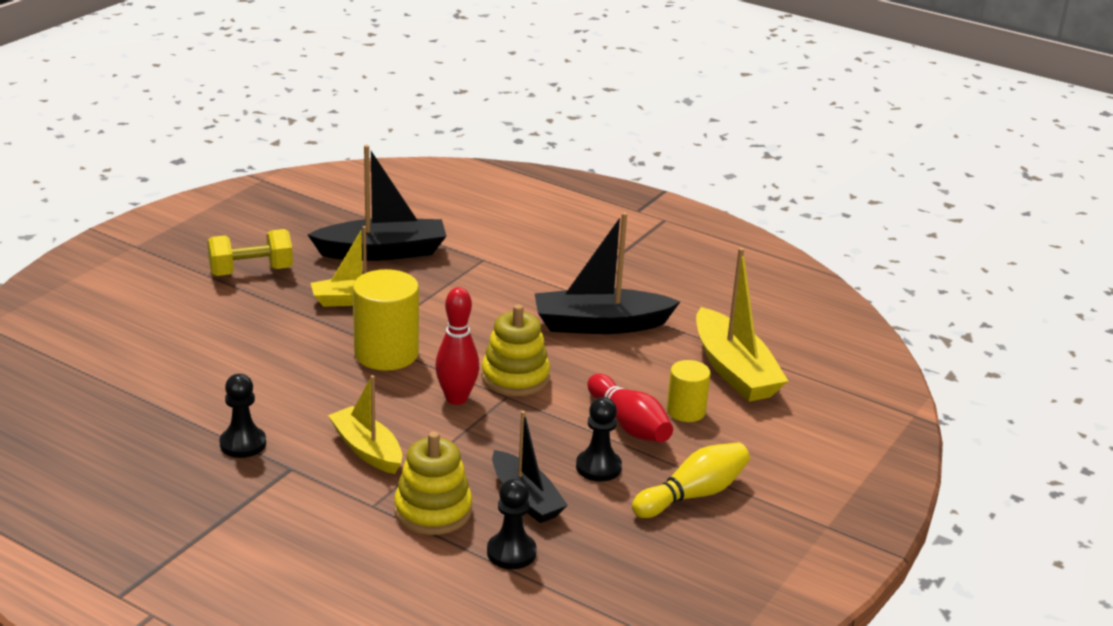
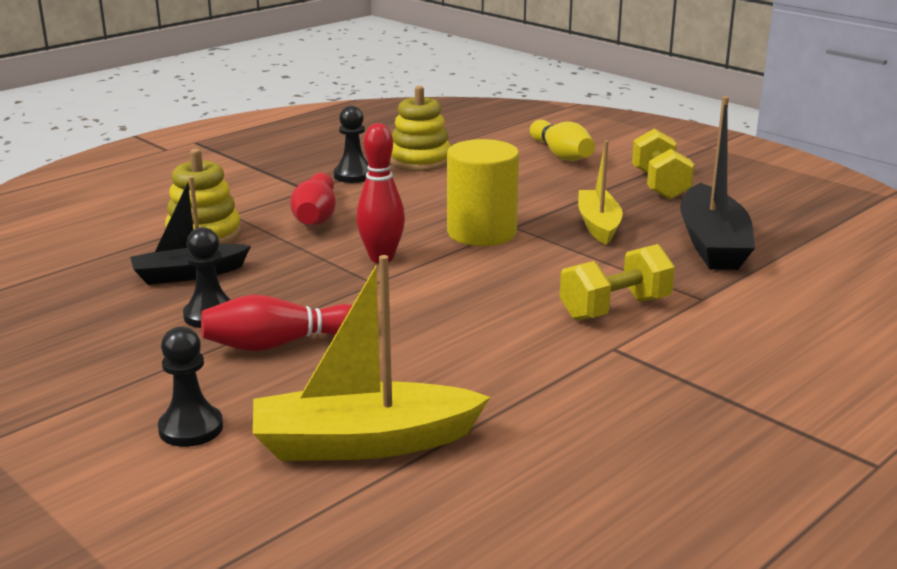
camera: 105 degrees right, 5 degrees down
(367, 449) = (316, 216): yellow boat -> red bowling pin
(511, 553) = (115, 260): black pawn -> black pawn (191, 428)
(513, 291) = (615, 309): none -> yellow dumbbell
(515, 377) = (409, 290): yellow stacking toy -> yellow stacking toy (420, 161)
(600, 325) = (517, 356): black boat -> none
(686, 411) = (284, 386): yellow cylinder -> none
(693, 495) = (117, 362): yellow bowling pin -> yellow bowling pin (561, 155)

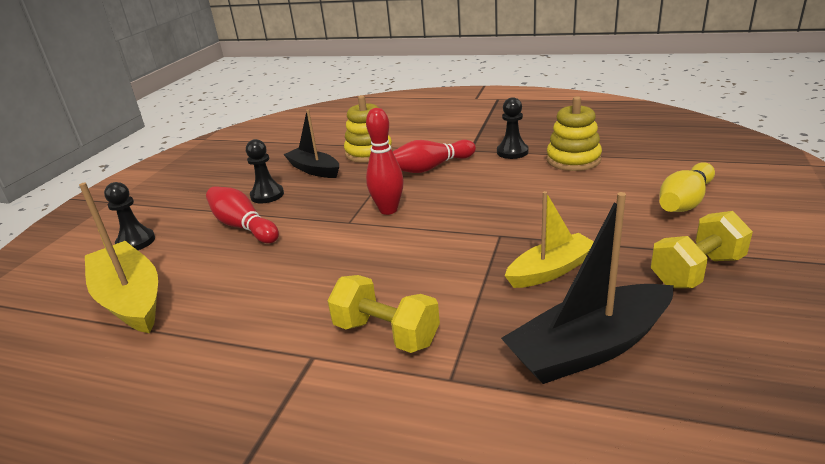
camera: 65 degrees right, 5 degrees up
(481, 233) = (471, 227): yellow cylinder -> none

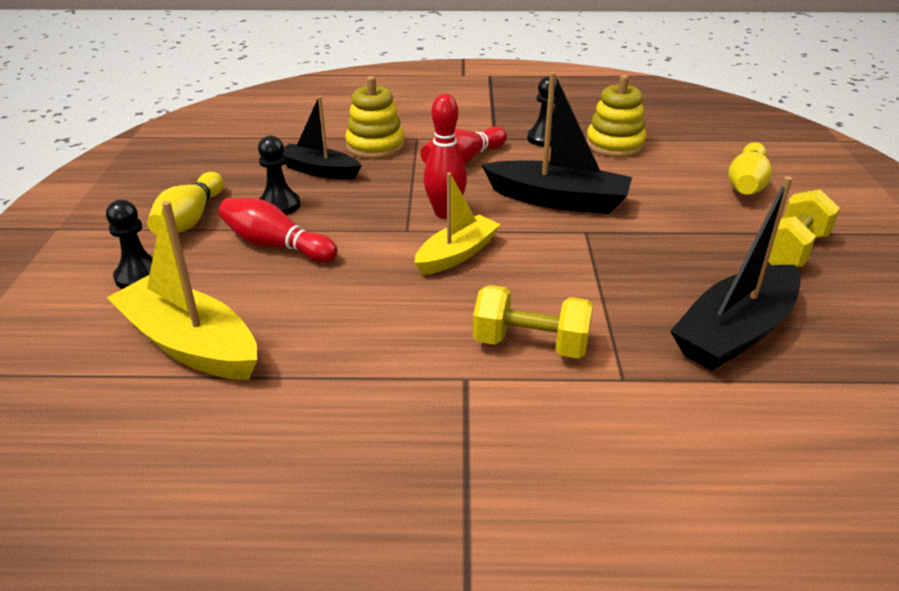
camera: 20 degrees left, 5 degrees up
(199, 201) = (190, 219): none -> yellow bowling pin
(491, 205) = (558, 200): none -> black boat
(551, 270) = (658, 263): yellow boat -> yellow boat (457, 254)

